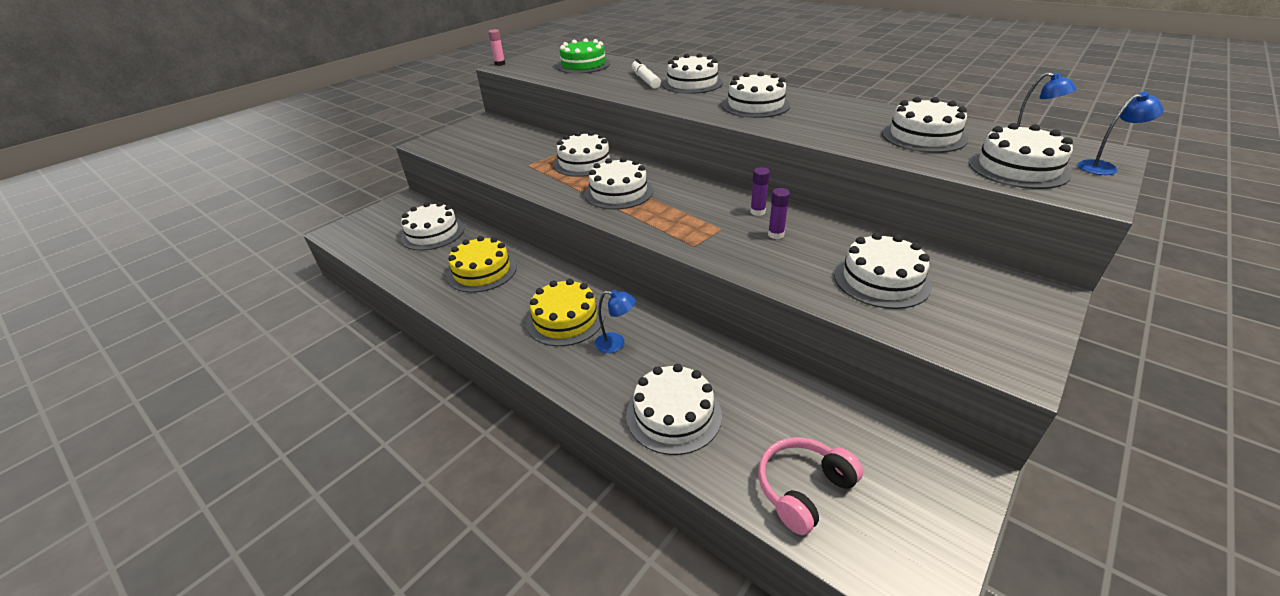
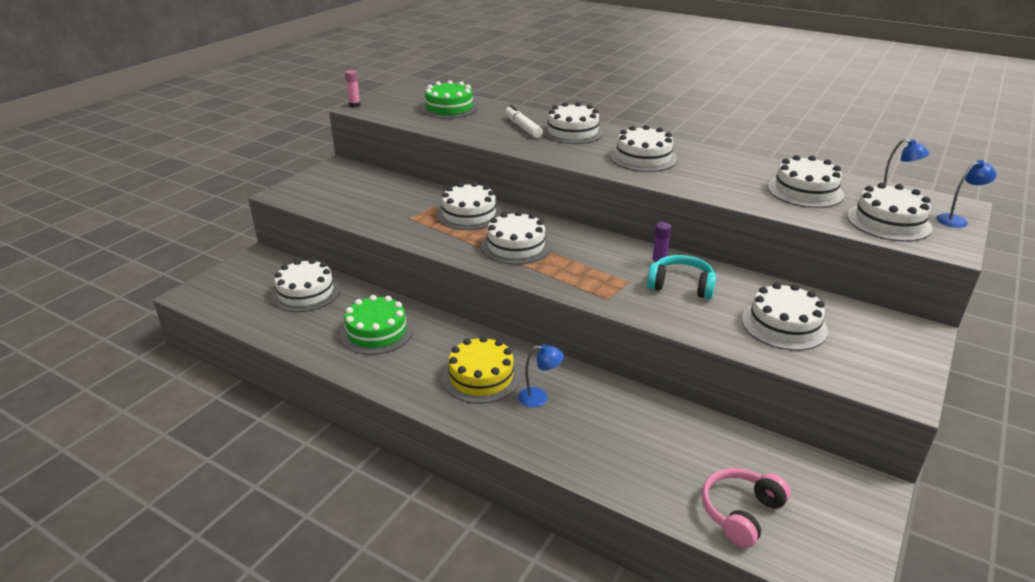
camera: 10 degrees left, 5 degrees down
(482, 271) = (376, 332): yellow cake -> green cake
(673, 414) = (612, 459): white cake -> none
(775, 234) = (681, 286): purple glue stick -> turquoise headphones

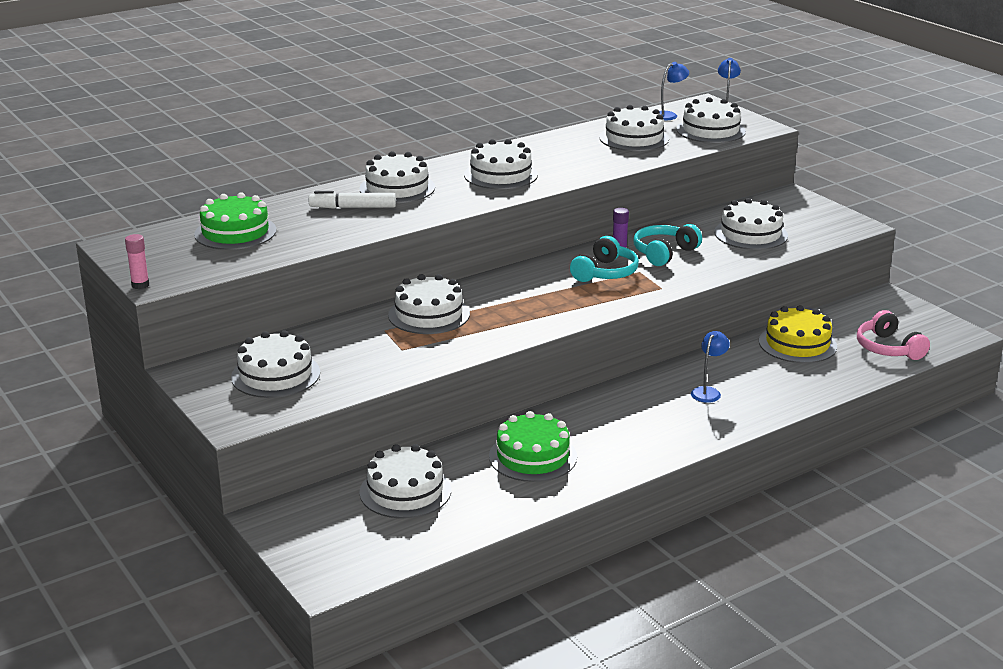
camera: 65 degrees left, 5 degrees down
(481, 377) = (657, 413): yellow cake -> yellow cake (797, 344)
(516, 246) = (526, 305): white cake -> white cake (275, 375)
(609, 266) = (605, 273): none -> turquoise headphones

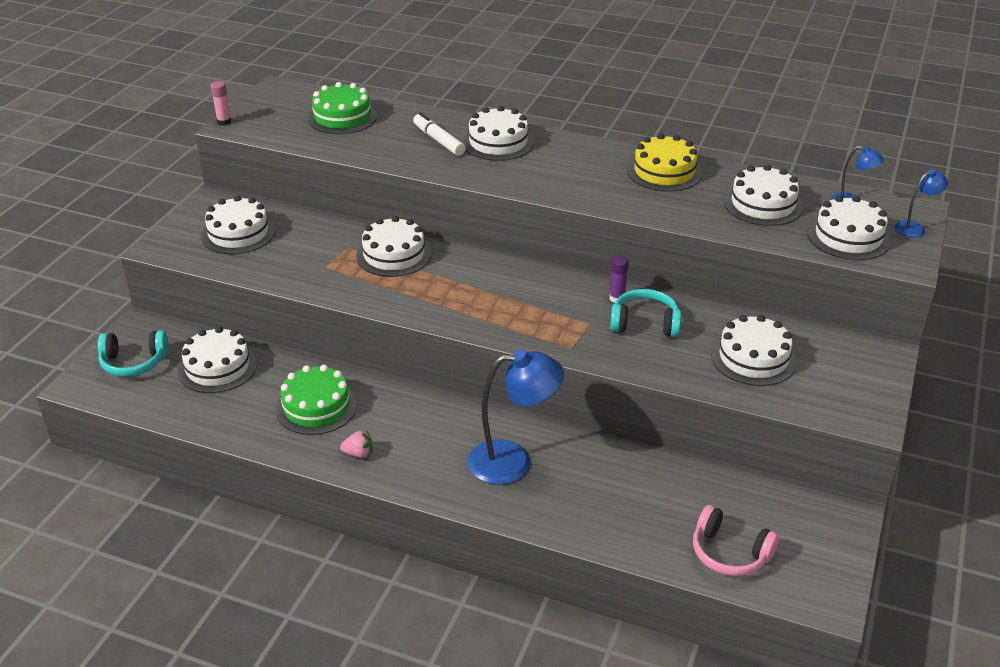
camera: 55 degrees right, 10 degrees up
(500, 175) = (585, 174): white cake -> none
(605, 273) = (565, 307): turquoise headphones -> turquoise headphones (134, 362)
(622, 455) = (358, 454): none -> pink strawberry
(708, 392) = (513, 461): blue lamp -> blue lamp, size x2.01
(797, 344) = (666, 485): yellow cake -> yellow cake (664, 172)
(888, 348) = (729, 553): pink headphones -> pink headphones turned 90 degrees counterclockwise

